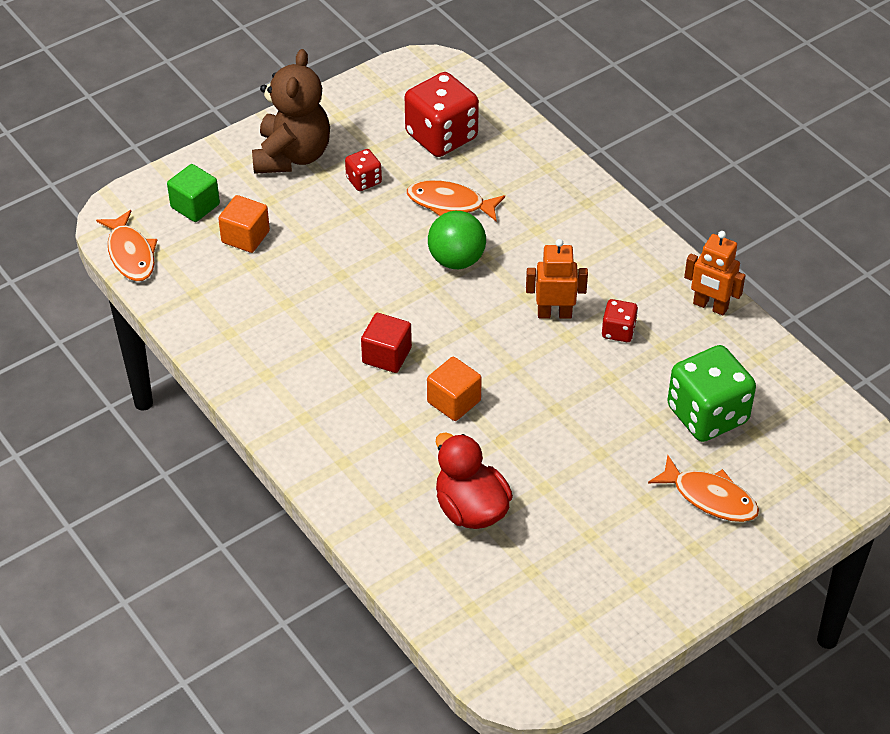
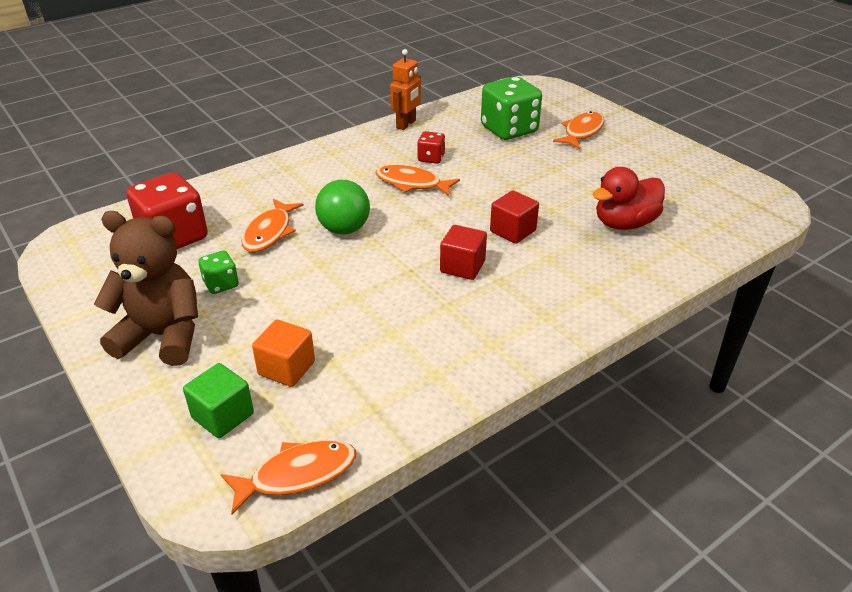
camera: 90 degrees left, 10 degrees down
(363, 180) = (221, 284): red dice -> green dice
(454, 401) = (513, 231): orange cube -> red cube
(554, 313) = (412, 184): orange robot -> orange fish

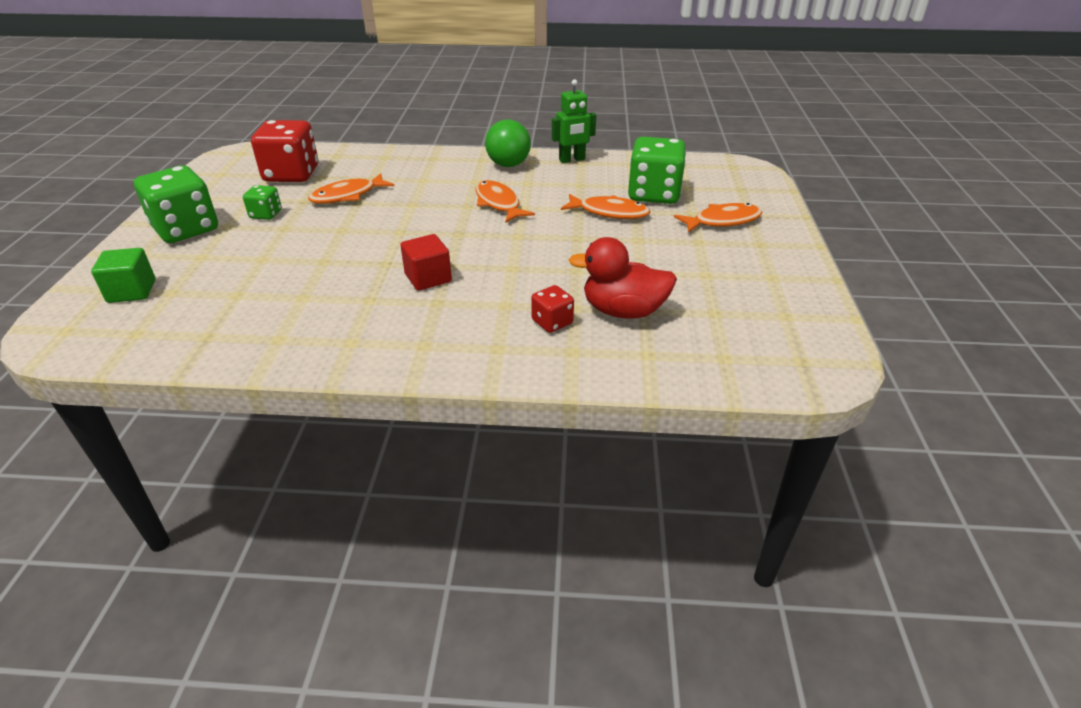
camera: 40 degrees right, 0 degrees up
(162, 336) = (186, 229): brown teddy bear -> green dice
(286, 368) = (208, 283): orange cube -> none
(297, 475) = (102, 349): orange fish -> orange fish (609, 212)
(344, 229) = (396, 214): green ball -> green ball (508, 165)
(406, 124) = (572, 160): orange robot -> green robot
(431, 158) = (546, 191): red dice -> red dice (552, 322)
(513, 231) = (513, 271): red cube -> none

